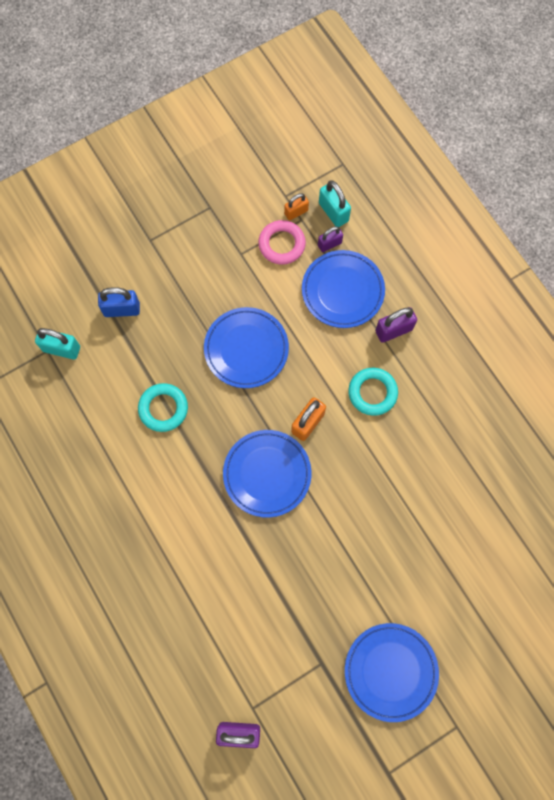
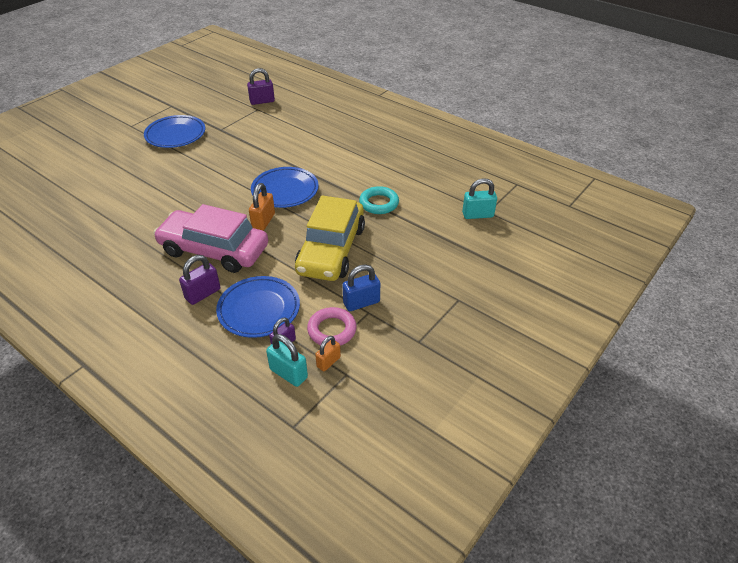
camera: 160 degrees right, 30 degrees down
(122, 309) = (449, 248): blue padlock -> blue padlock (361, 303)
(246, 349) = (331, 250): blue plate -> yellow car
(372, 392) = (214, 250): turquoise ring -> pink car

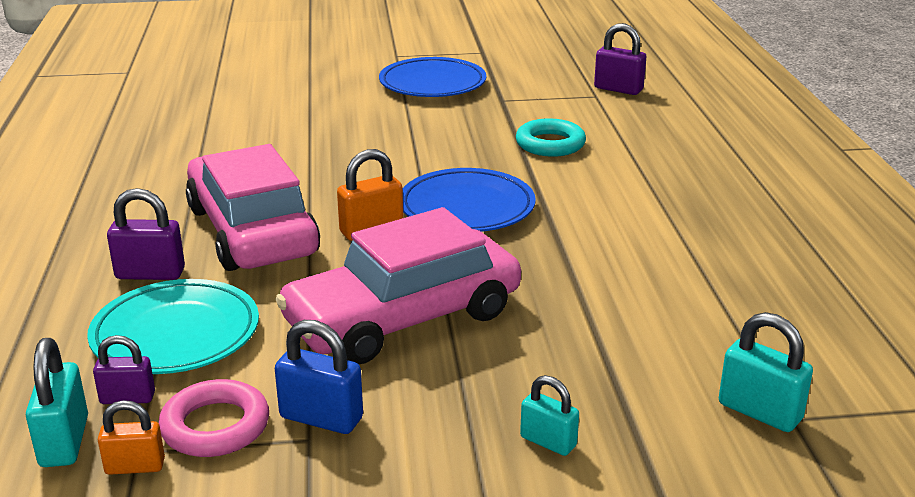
camera: 45 degrees right, 15 degrees down
(259, 309) = (176, 334): blue plate -> turquoise plate
(331, 250) = (403, 318): yellow car -> pink car
(379, 203) = (588, 295): turquoise ring -> turquoise ring (550, 144)
(437, 263) = (548, 442): none -> turquoise padlock

